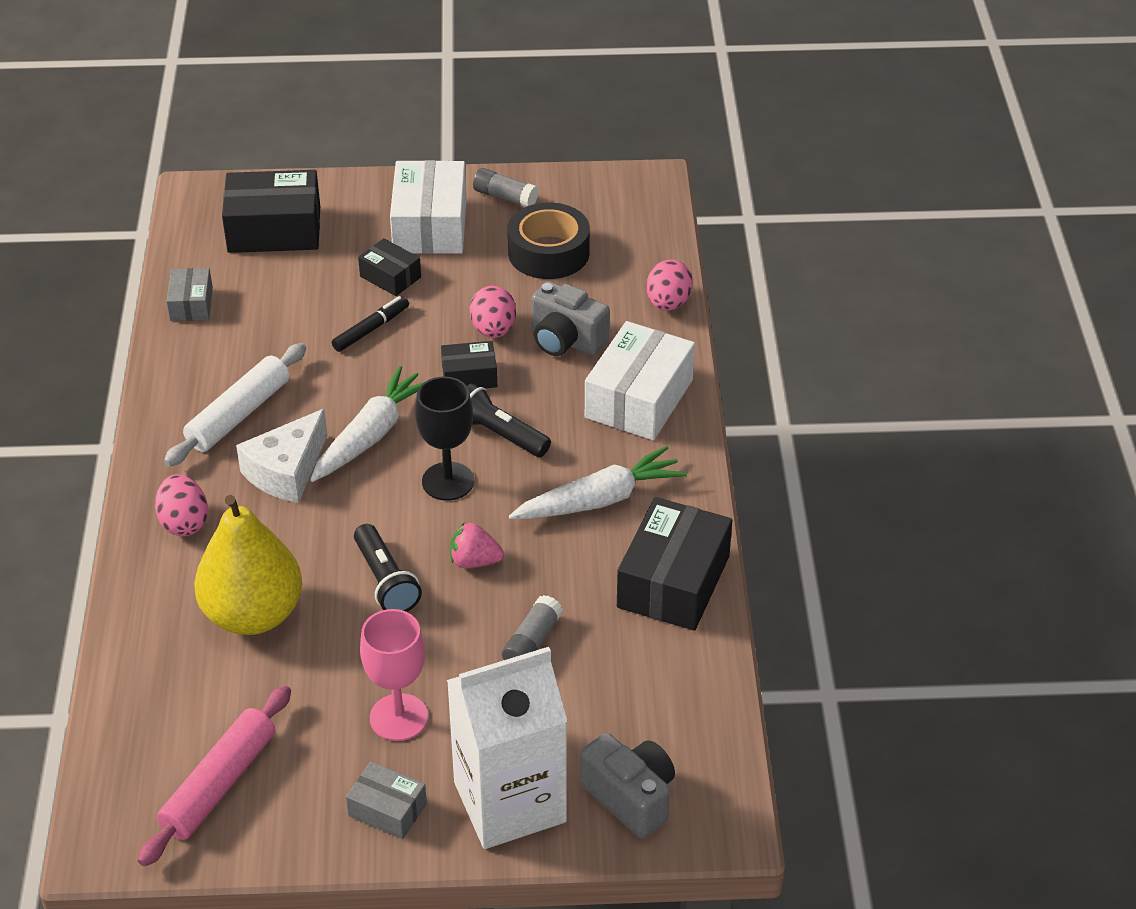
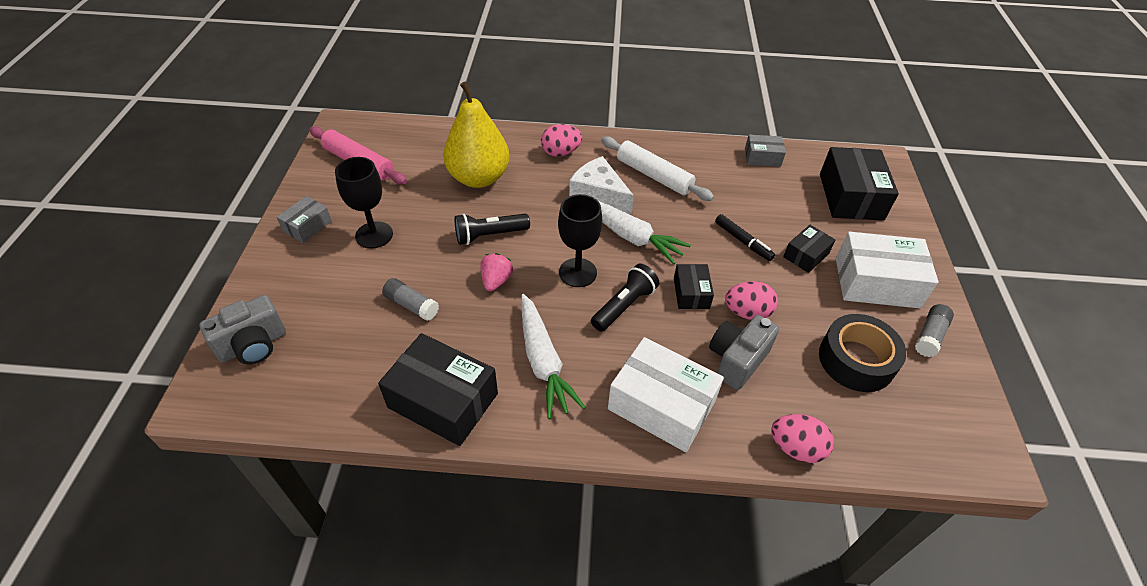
camera: 95 degrees right, 5 degrees up
(398, 717) = (374, 235): pink goblet -> black goblet
(510, 802) = (283, 281): white carton -> none

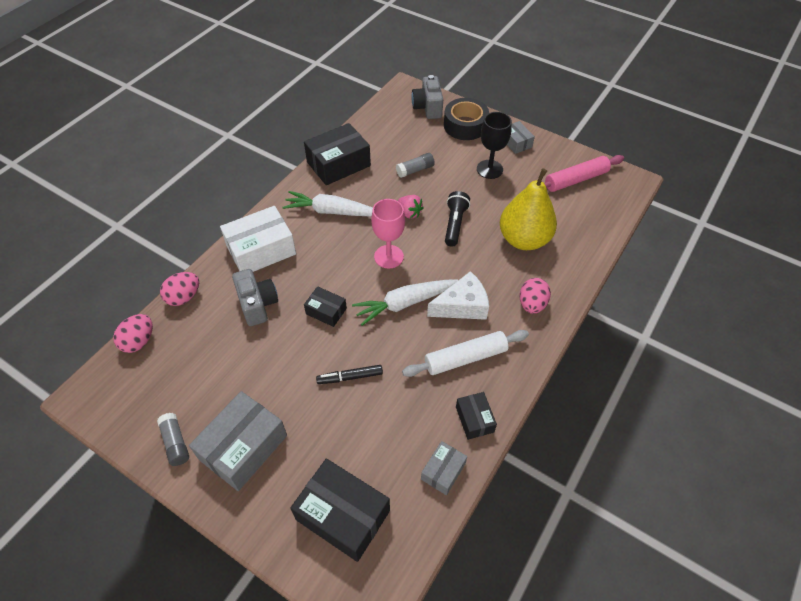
camera: 120 degrees right, 5 degrees up
(577, 272) = (388, 256): black goblet -> pink goblet
(624, 305) = (343, 268): black flashlight -> none
(747, 312) = (286, 334): pink egg -> pink egg (139, 341)
(806, 255) = (305, 414): black box -> black box (474, 419)
(856, 360) = (201, 374): black tape -> black tape (465, 125)
(876, 282) = (243, 447): white box -> grey box

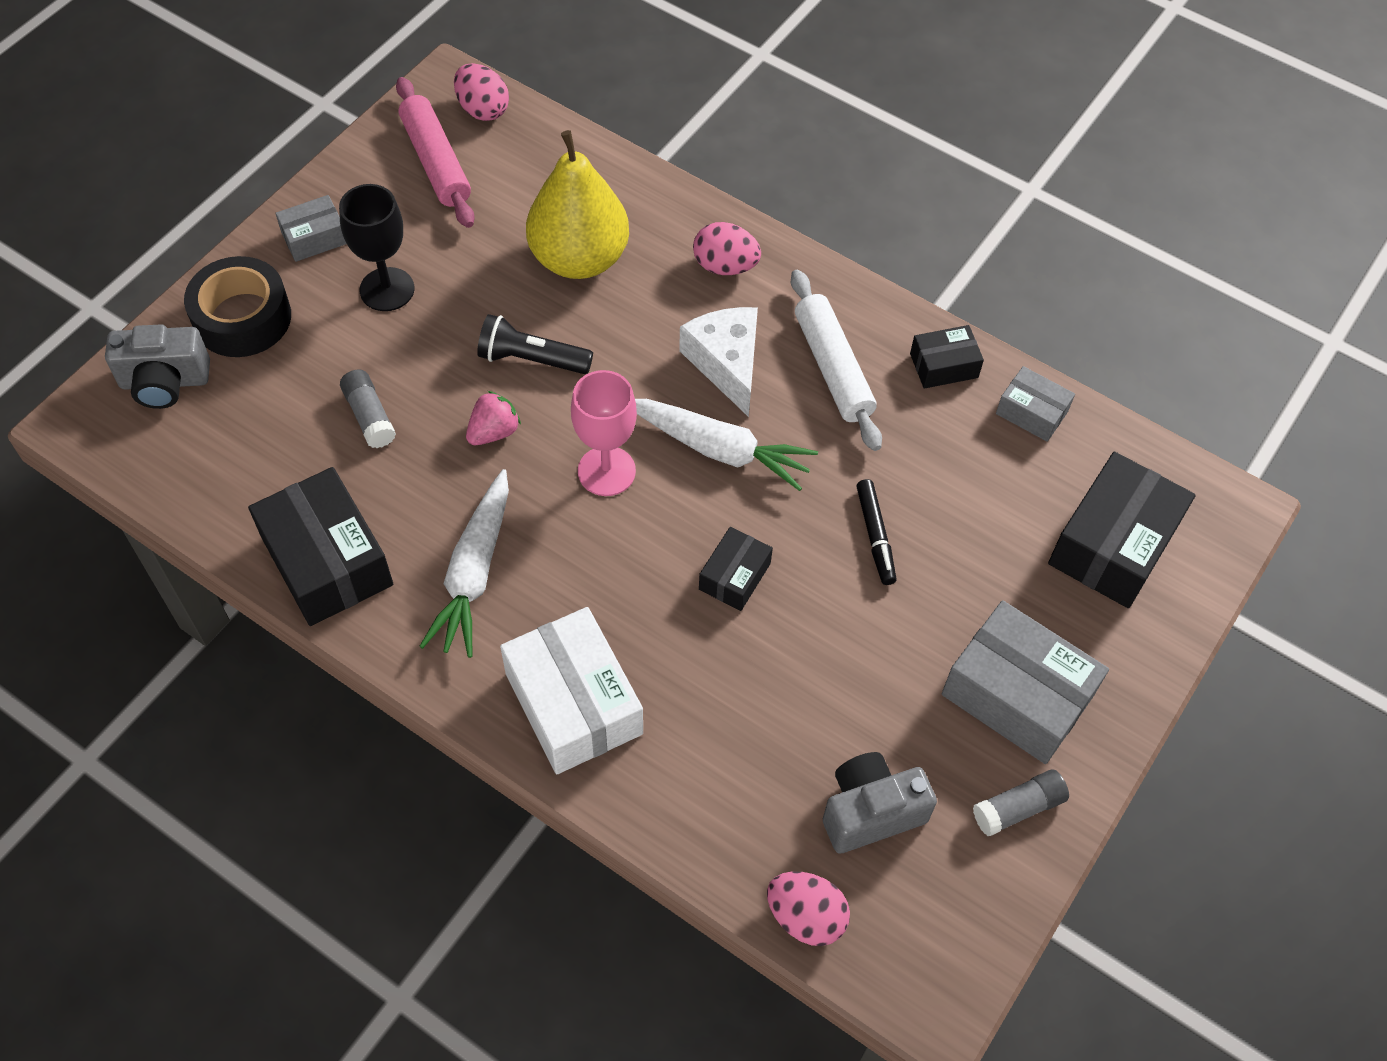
camera: 90 degrees left, 5 degrees up
(184, 297) = (694, 844): pink egg -> pink egg (483, 109)
(257, 304) = (716, 698): grey camera -> grey camera (870, 812)
(404, 303) = (719, 449): white carrot -> white carrot turned 45 degrees counterclockwise

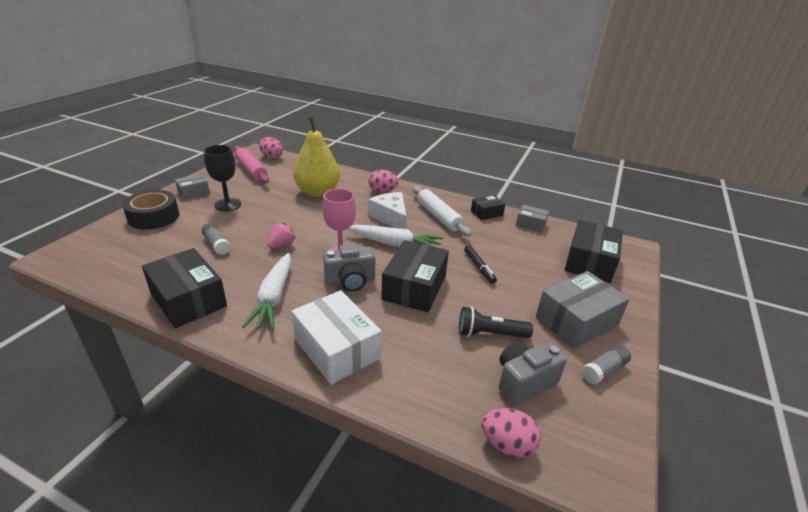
camera: 10 degrees left, 25 degrees down
(165, 382) = (107, 239): grey camera -> grey camera (350, 281)
(531, 359) = (298, 222): black flashlight -> black flashlight (490, 334)
(734, 576) = (414, 287): black box -> black box, size x1.87
(1017, 695) = (576, 321): grey box -> grey box turned 60 degrees counterclockwise

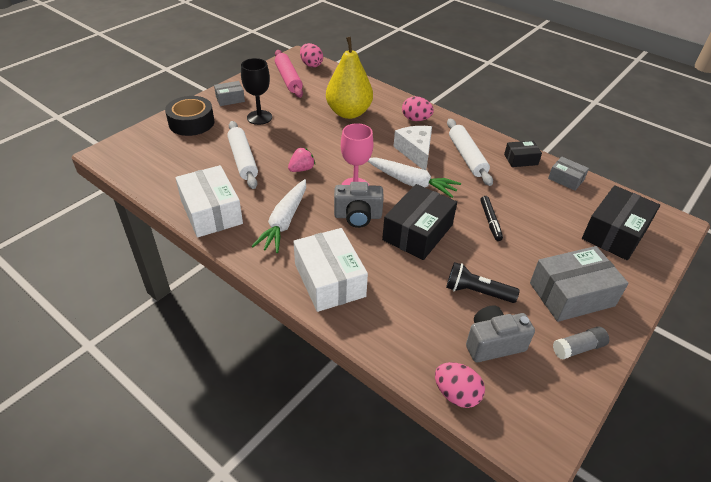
camera: 15 degrees right, 10 degrees up
(188, 299) = (211, 212): black box -> white box
(217, 244) = (243, 160): grey glue stick -> white rolling pin

